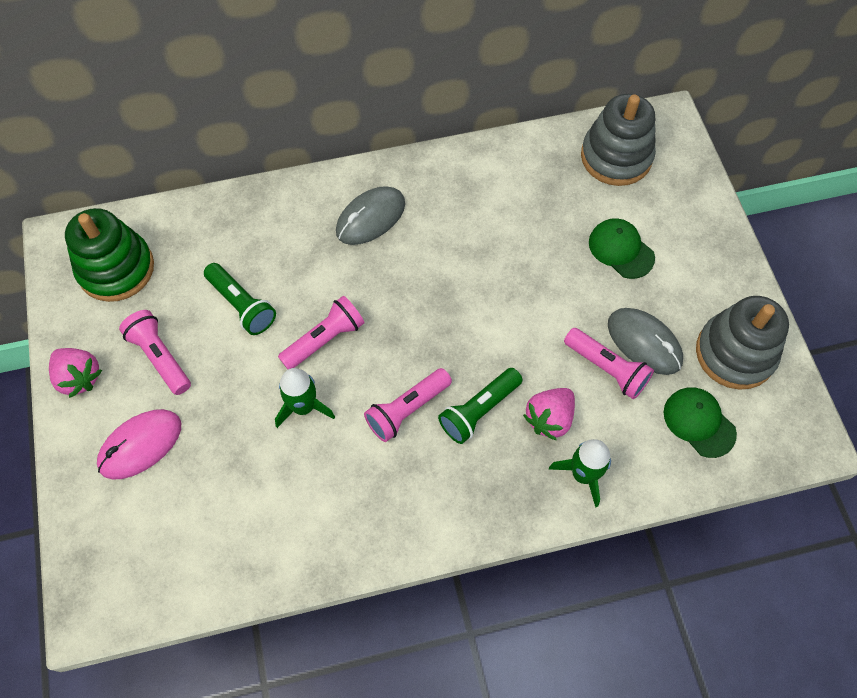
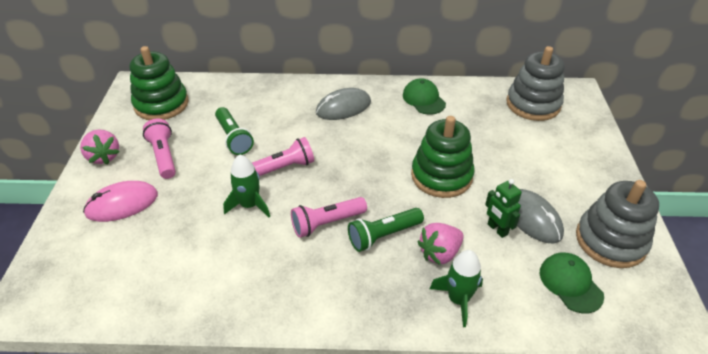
camera: 15 degrees right, 20 degrees down
(526, 304) = (441, 176): none -> green stacking toy
(607, 369) = (497, 229): pink flashlight -> green robot
(621, 249) = (525, 157): green cap -> green cap (423, 99)

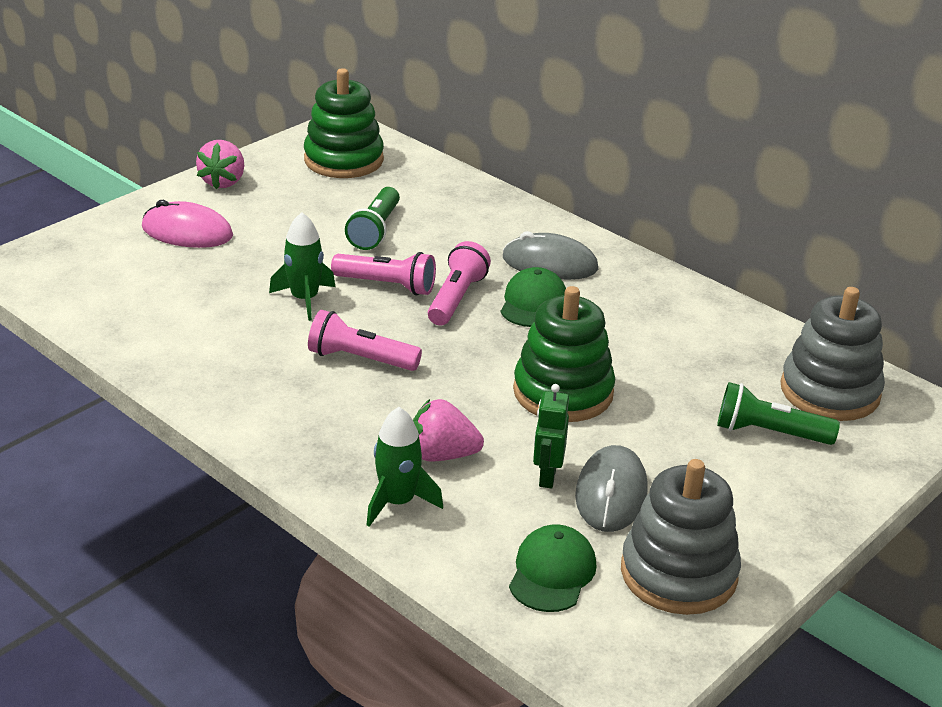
camera: 40 degrees right, 10 degrees down
(164, 156) = (281, 210): pink flashlight -> pink flashlight (456, 298)
(383, 236) = (404, 404): green flashlight -> green flashlight (768, 433)
(423, 99) = (672, 307): green cap -> green cap (533, 303)

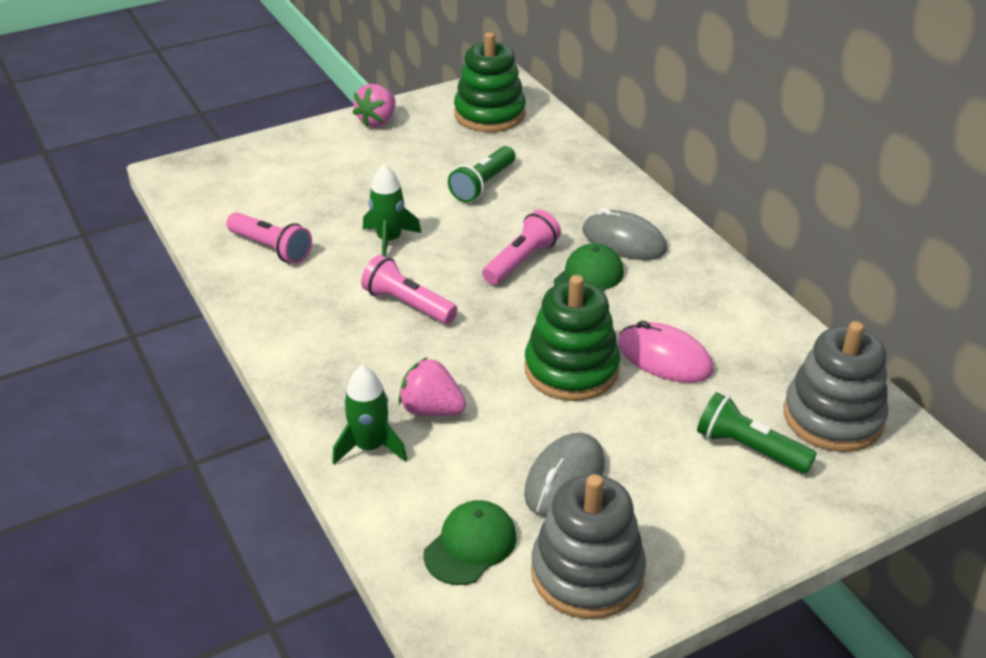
camera: 20 degrees right, 5 degrees up
(187, 232) = (324, 163): pink mouse -> pink mouse (664, 357)
(387, 285) = (467, 239): pink flashlight -> pink flashlight (271, 248)
(547, 476) = (514, 449): green robot -> none

